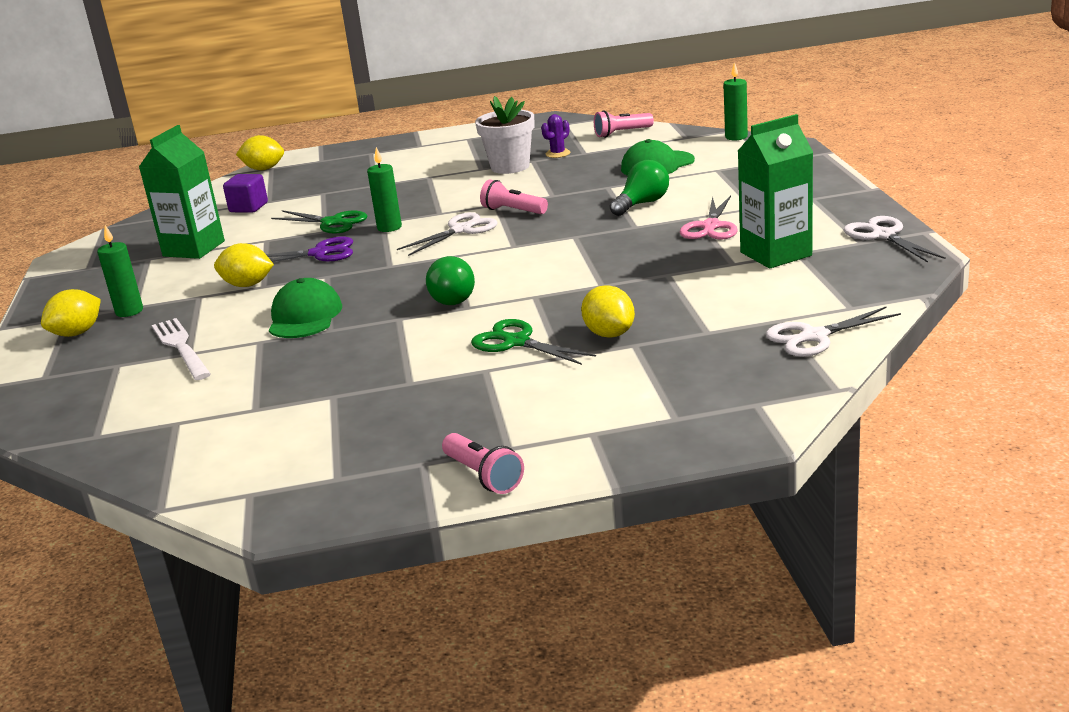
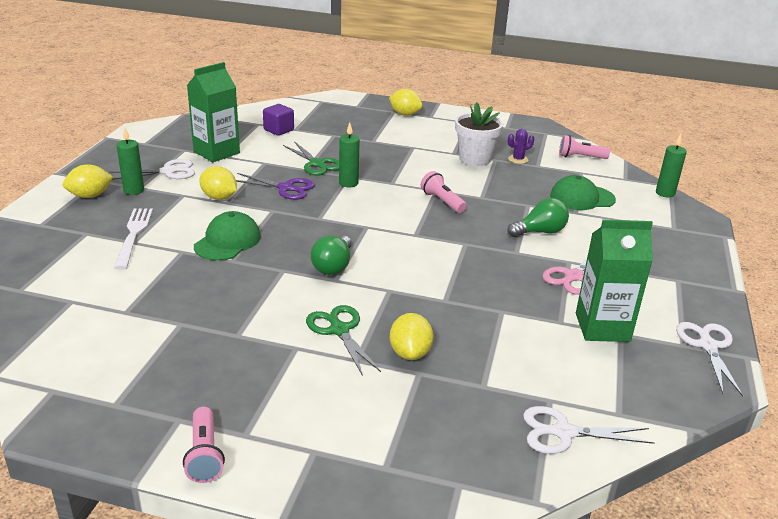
camera: 20 degrees right, 5 degrees up
(264, 169) = (316, 100): yellow lemon -> yellow lemon (405, 114)
(461, 230) = (393, 205): white scissors -> white scissors (168, 171)

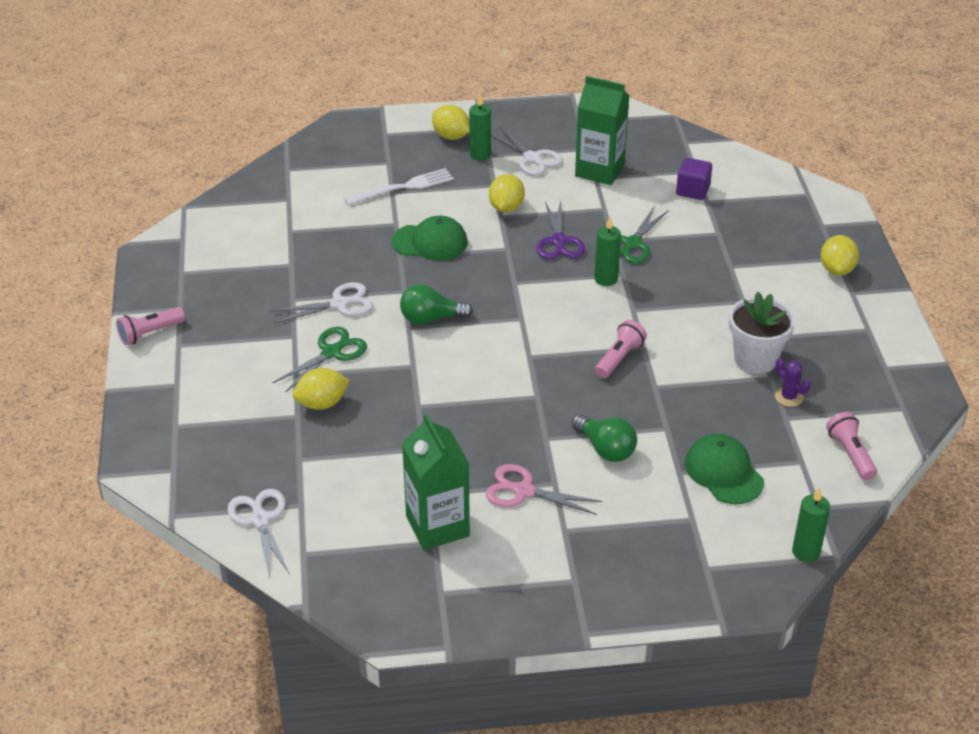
camera: 70 degrees right, 10 degrees up
(708, 345) = (451, 613): white scissors -> white scissors (340, 304)

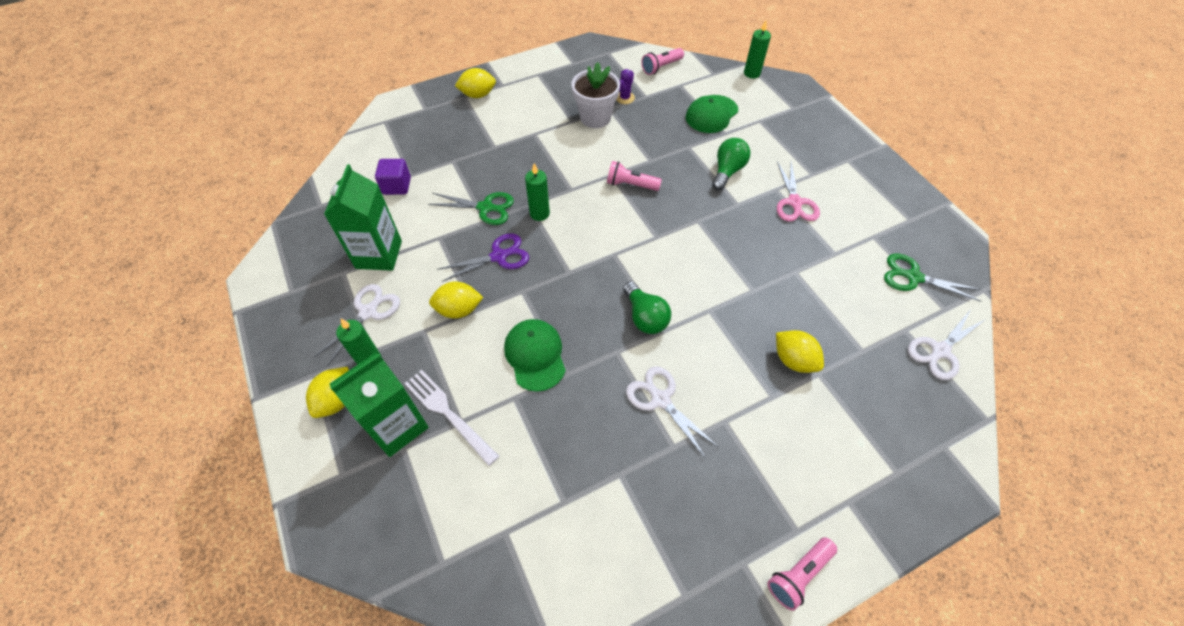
camera: 110 degrees left, 15 degrees up
(150, 333) = (798, 574): pink flashlight -> pink flashlight turned 105 degrees clockwise
(332, 352) = (728, 378): green scissors -> green scissors (913, 277)
(437, 526) = (859, 239): green carton -> green carton (397, 426)

